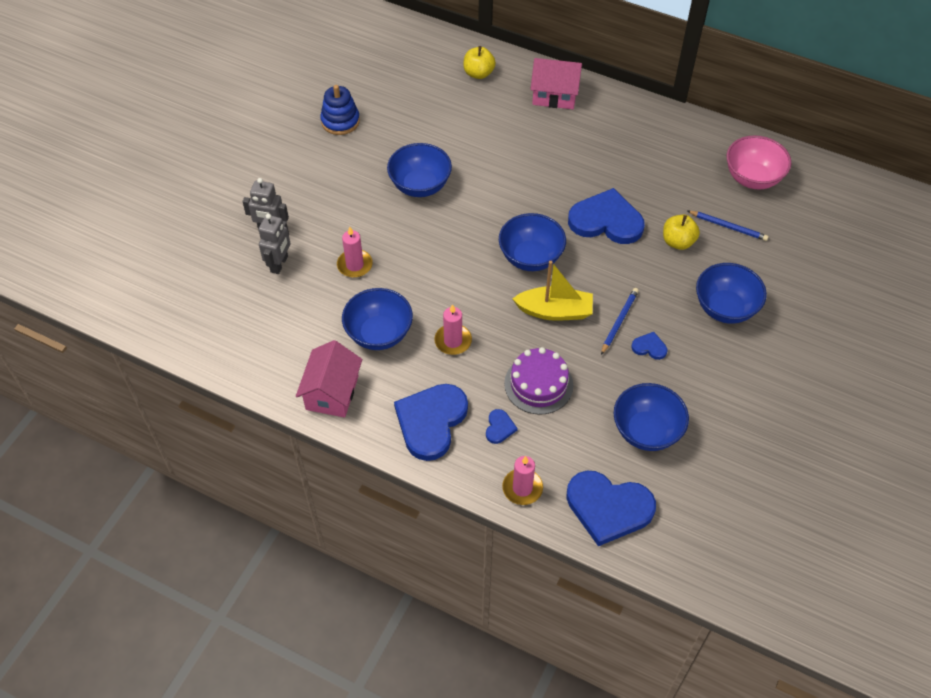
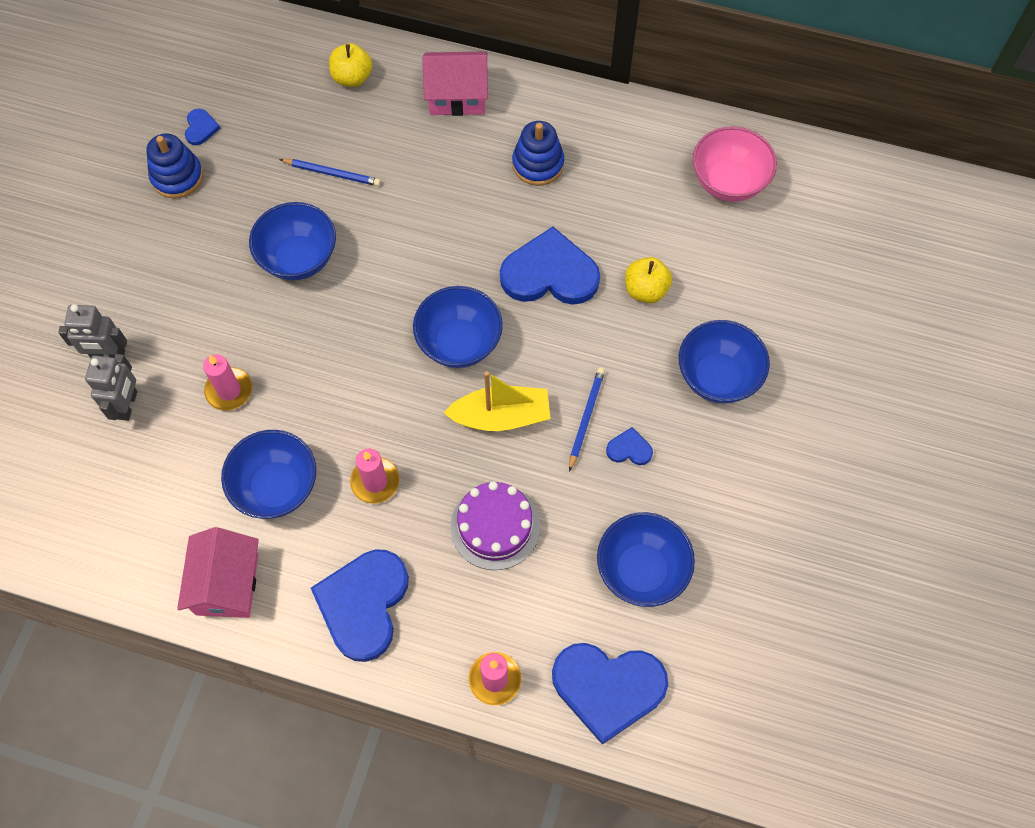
camera: 10 degrees left, 10 degrees up
(499, 427) = (453, 597): blue heart -> blue heart (200, 128)
(608, 147) = (538, 164): none -> blue stacking toy
(728, 227) = (706, 258): blue pencil -> blue pencil (332, 173)

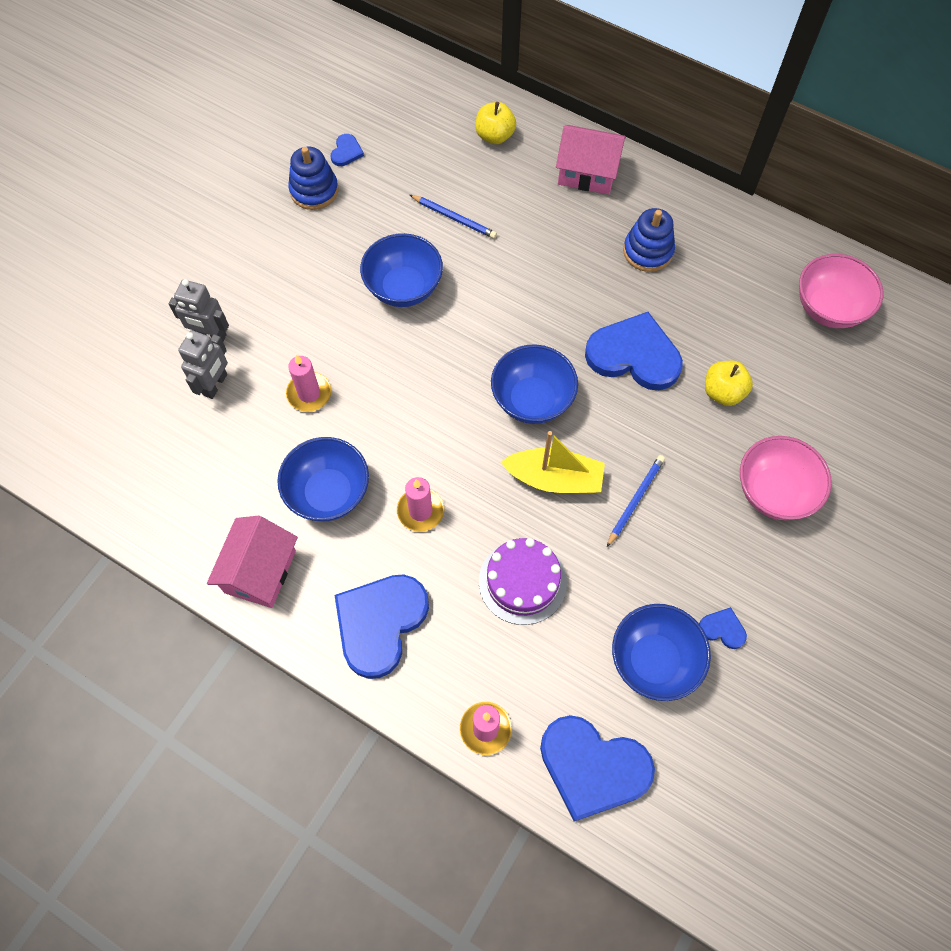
camera: 15 degrees right, 0 degrees up
(629, 449) = (670, 540): blue heart -> blue heart (722, 629)
(717, 377) = (774, 492): blue bowl -> pink bowl

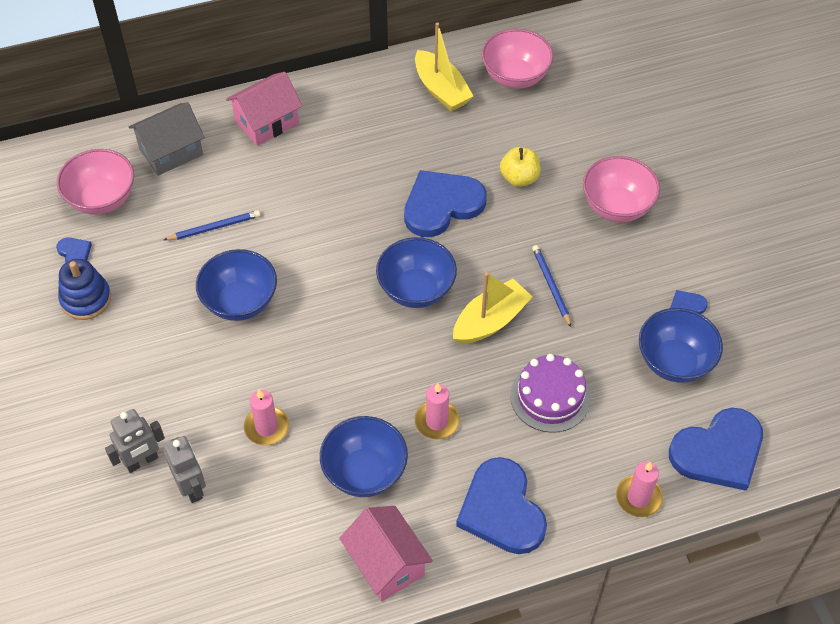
camera: 50 degrees left, 10 degrees down
(409, 129) = (102, 199): none -> pink bowl
(495, 136) = (171, 152): yellow apple -> grey house
(648, 251) = (369, 136): blue stacking toy -> none
(752, 265) = (441, 90): none -> yellow boat

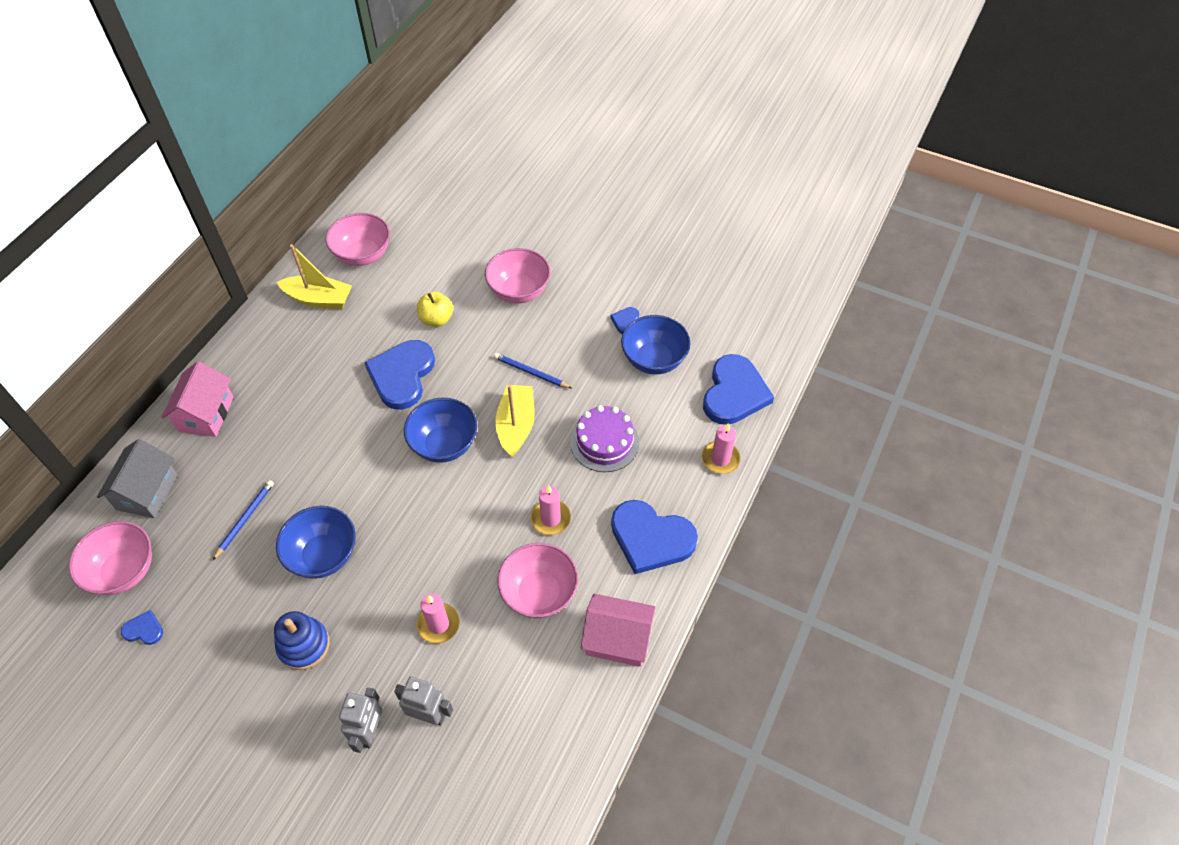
camera: 45 degrees left, 0 degrees up
(86, 299) = (192, 655): blue stacking toy -> blue stacking toy (304, 645)
(364, 472) = (539, 593): blue bowl -> pink bowl

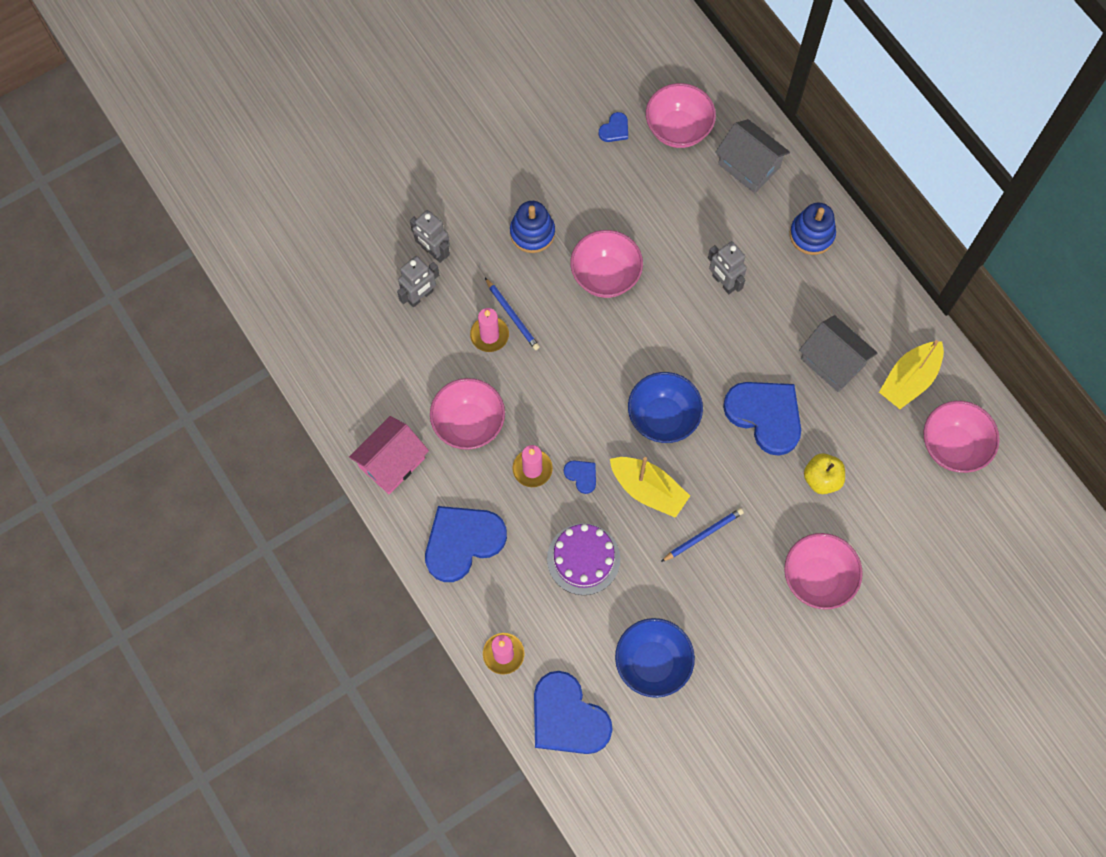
camera: 120 degrees right, 15 degrees up
(206, 414) = (811, 235): pink house -> blue stacking toy
(245, 519) = (677, 229): blue pencil -> blue pencil (512, 315)
(286, 458) = (723, 282): none -> grey robot
(323, 555) = (605, 276): blue bowl -> pink bowl
(328, 351) = (832, 362): none -> grey house
(625, 321) = (717, 664): blue heart -> blue heart (581, 476)

